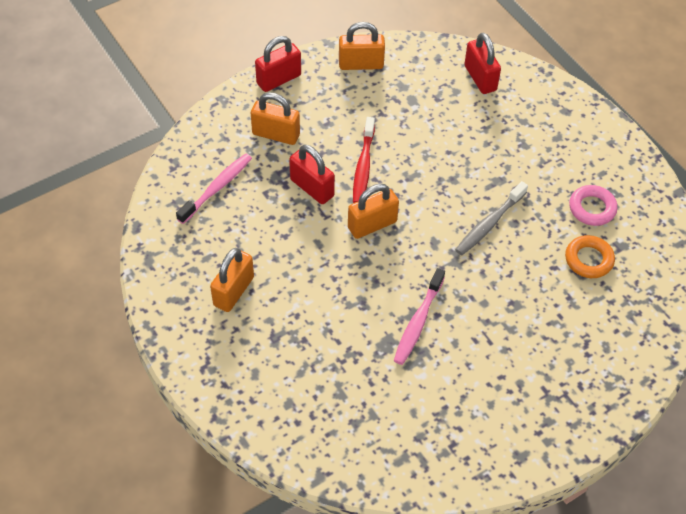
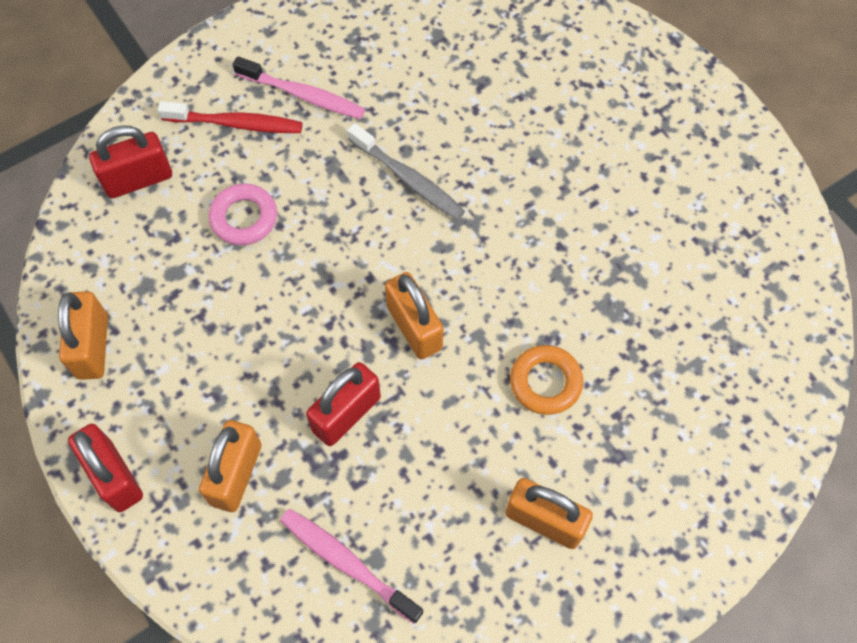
camera: 90 degrees left, 10 degrees up
(363, 166) = (305, 340): red toothbrush -> red toothbrush (236, 124)
(418, 322) = (574, 269): pink toothbrush -> pink toothbrush (303, 95)
(588, 259) = (461, 71): orange ring -> orange ring (545, 382)
(592, 208) = (379, 61): pink ring -> pink ring (244, 218)

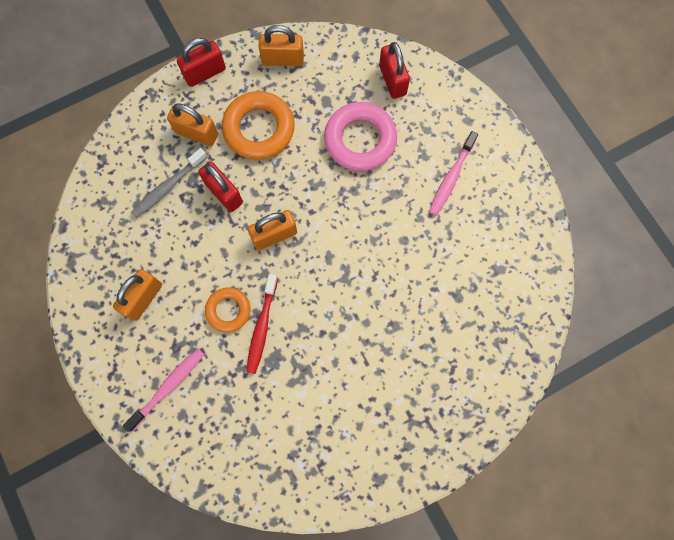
camera: 95 degrees right, 10 degrees up
(226, 371) = (259, 129): none -> orange ring
(236, 124) = (430, 136): red toothbrush -> red toothbrush (262, 327)
(244, 218) = (360, 140): pink ring -> pink ring, size x1.71
(347, 563) = (138, 189): pink toothbrush -> pink toothbrush (168, 387)
(408, 179) = (381, 240): grey toothbrush -> grey toothbrush (168, 187)

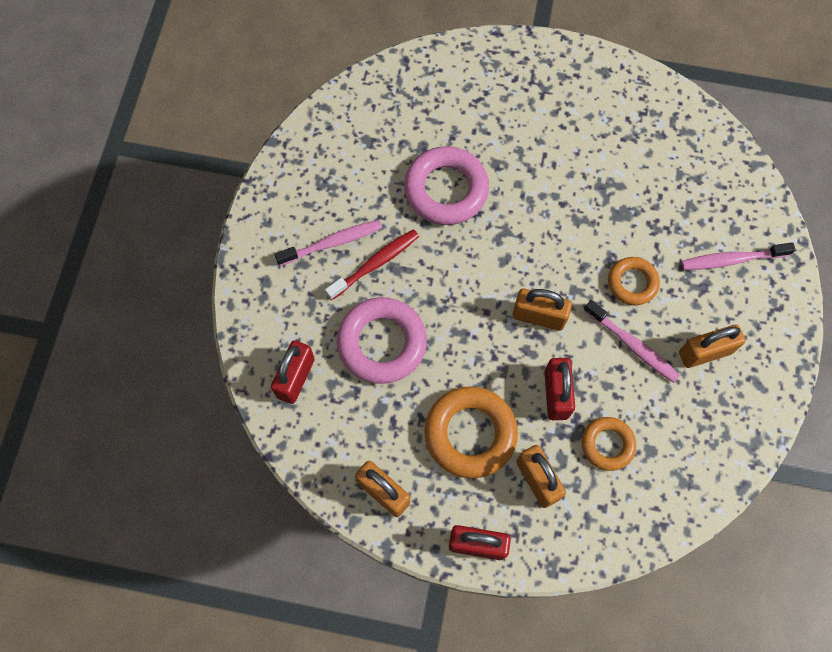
camera: 140 degrees left, 5 degrees down
(168, 187) = (607, 444): grey toothbrush -> orange ring
(197, 265) = (632, 345): none -> pink toothbrush
(262, 327) = (612, 247): red toothbrush -> red toothbrush (375, 264)
(412, 276) = (446, 190): none -> pink ring

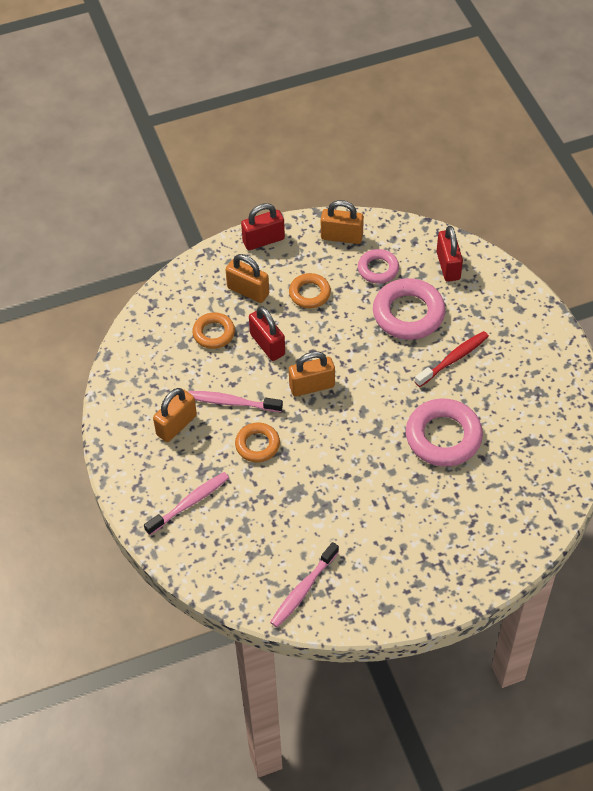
camera: 150 degrees right, 15 degrees down
(332, 243) = (495, 356): pink toothbrush -> pink toothbrush (303, 590)
(374, 420) = (378, 269): none -> pink ring
(375, 264) = (453, 359): red toothbrush -> red toothbrush turned 150 degrees counterclockwise
(470, 434) = (309, 293): orange ring -> orange ring, size x0.59

